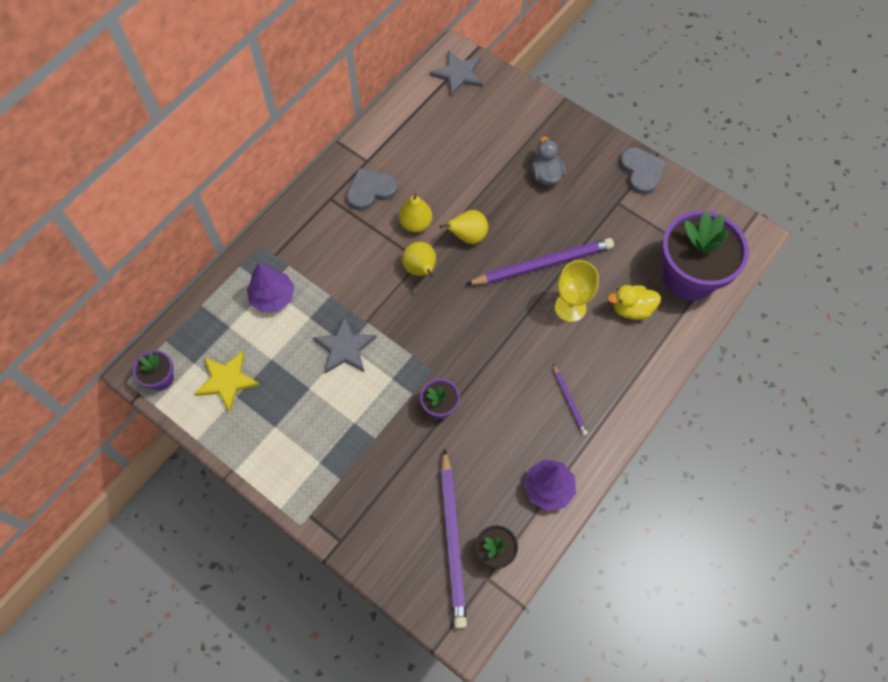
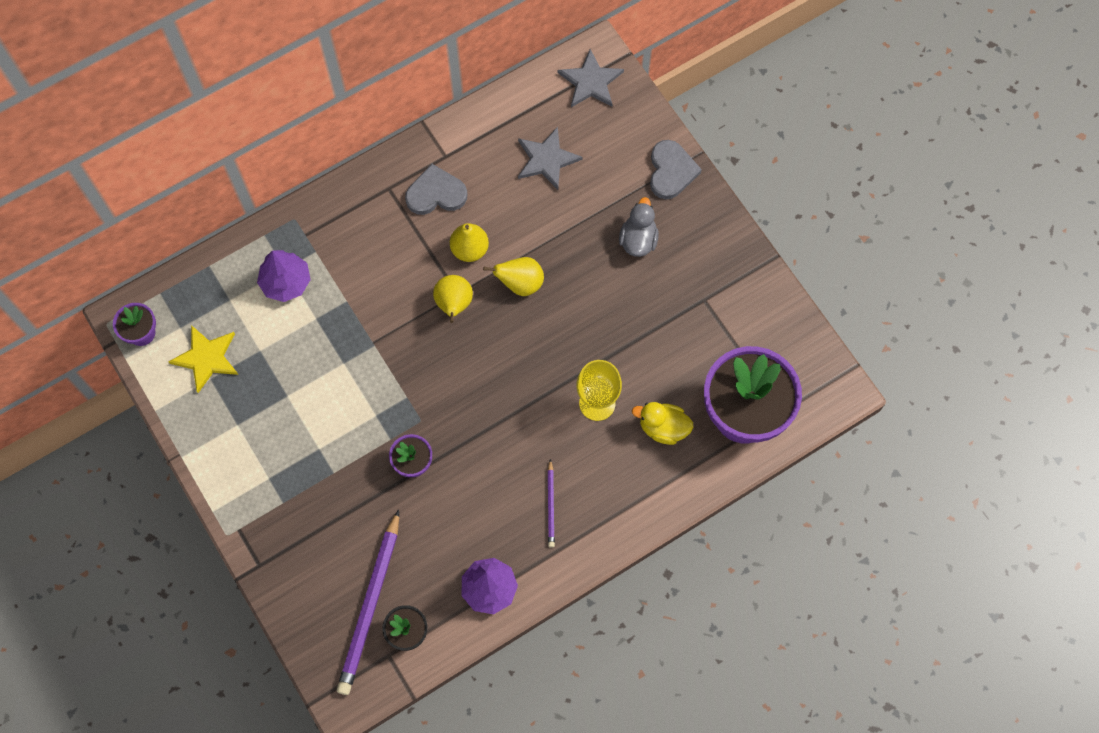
camera: 20 degrees right, 5 degrees up
(345, 348) = (340, 365): grey star -> grey star (547, 159)
(542, 264) = (588, 343): purple pencil -> none
(641, 172) = (748, 272): grey heart -> grey heart (671, 171)

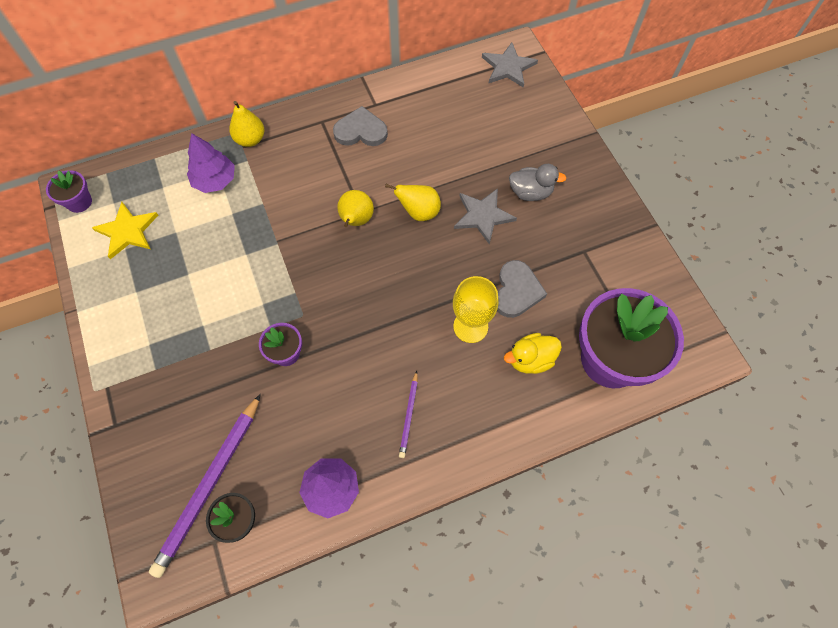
camera: 10 degrees right, 5 degrees down
(469, 249) = (380, 178): yellow pear -> yellow pear (250, 139)
(547, 159) = (461, 119): grey star -> grey star (483, 216)
(638, 240) = (530, 192): grey duck -> grey duck turned 75 degrees clockwise
(663, 428) = (530, 359): yellow duck -> yellow duck turned 45 degrees counterclockwise
(671, 171) = (567, 143): grey heart -> grey heart (516, 291)

